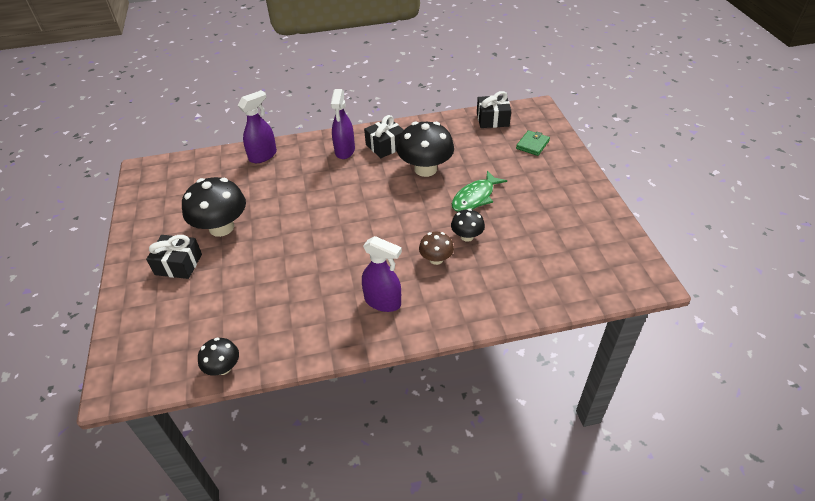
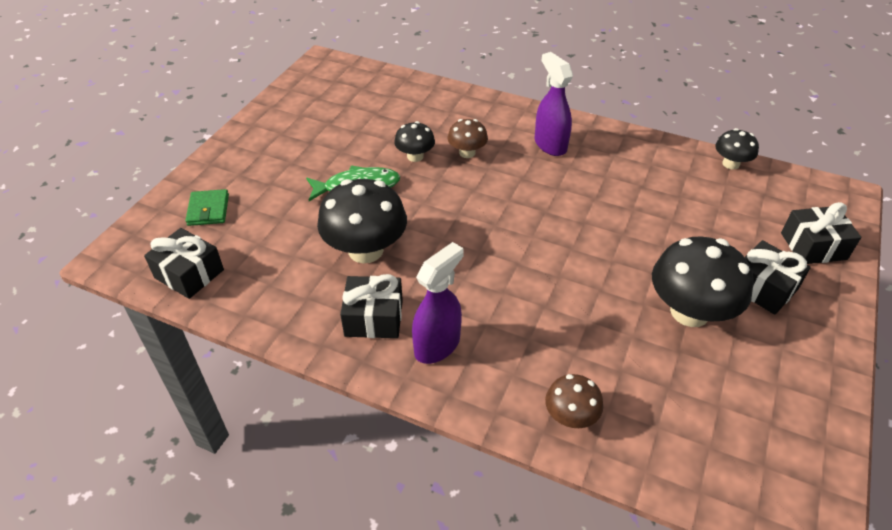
camera: 145 degrees left, 0 degrees up
(144, 316) = (813, 246): none -> black gift
(263, 156) = (570, 416): purple spray bottle -> brown mushroom
(532, 145) = (208, 210): green wallet -> green wallet turned 75 degrees counterclockwise

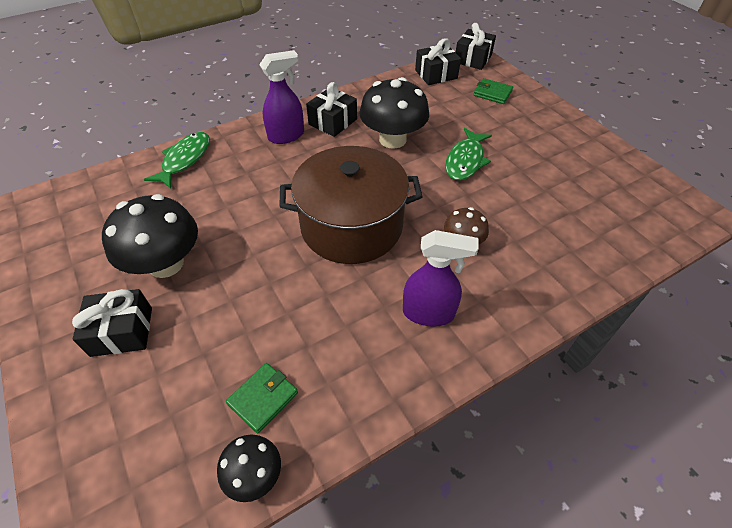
camera: 125 degrees right, 5 degrees up
(415, 156) = (482, 207): black mushroom -> none
(437, 345) = (286, 136): purple spray bottle -> purple spray bottle turned 105 degrees counterclockwise
(516, 219) = (351, 226): none -> brown pot
(570, 416) = (184, 160): brown mushroom -> green fish
(695, 185) = (263, 398): none -> green wallet
(813, 246) = (95, 426): black gift -> black gift (472, 59)

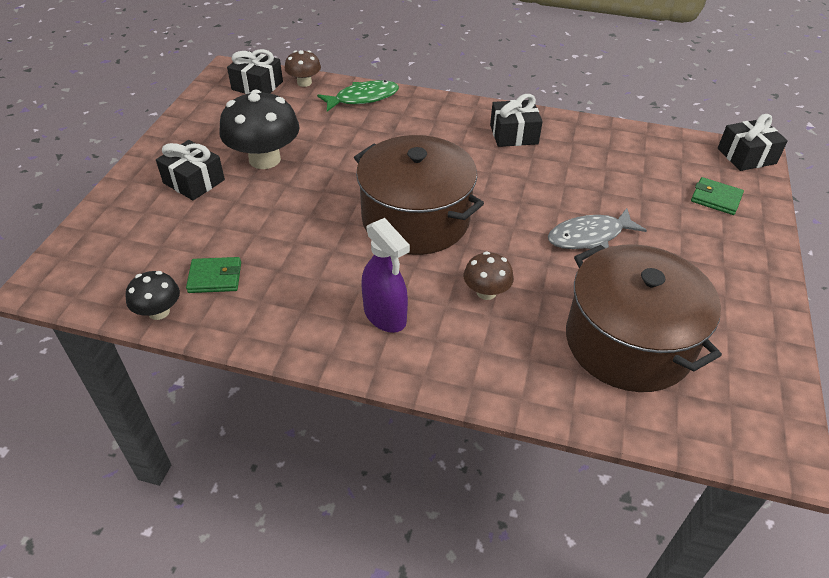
camera: 45 degrees right, 5 degrees down
(113, 176) = (304, 82): none -> brown mushroom
(286, 136) = (460, 124): purple spray bottle -> none
(392, 139) = (546, 178): black mushroom -> none
(436, 74) = (678, 148): black gift -> black gift (257, 86)
(465, 161) = (589, 236): green fish -> grey fish
(492, 93) = (715, 198): green wallet -> green wallet turned 45 degrees counterclockwise
(569, 211) = (628, 342): none -> brown pot

